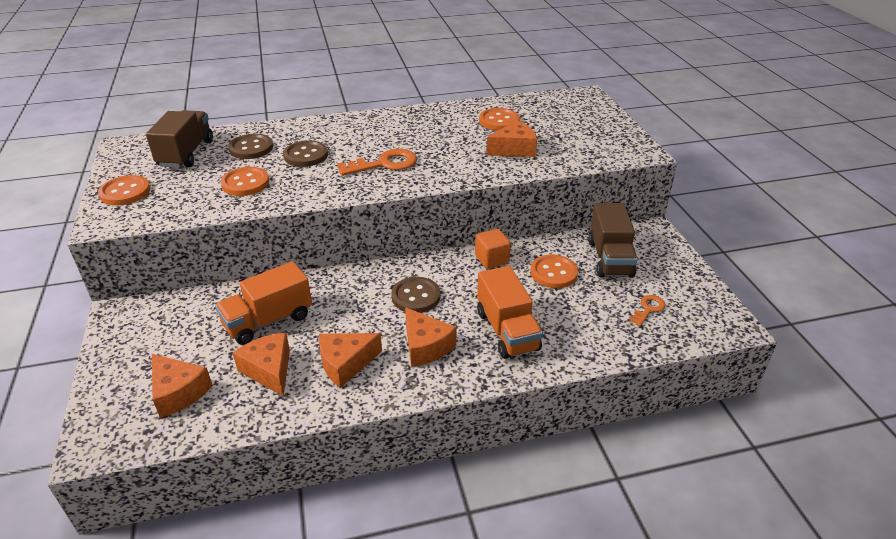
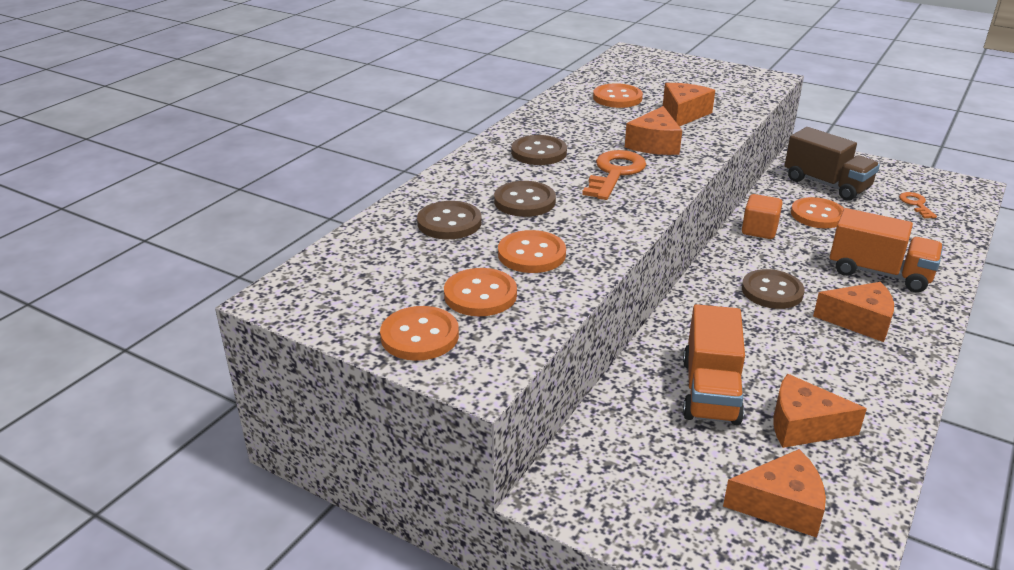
camera: 45 degrees left, 5 degrees down
(183, 189) = (480, 295): none -> orange button
(186, 153) = (387, 264): brown truck -> none
(346, 364) = (841, 375): orange cheese -> orange cheese (654, 144)
(375, 133) = (539, 152): none -> brown button

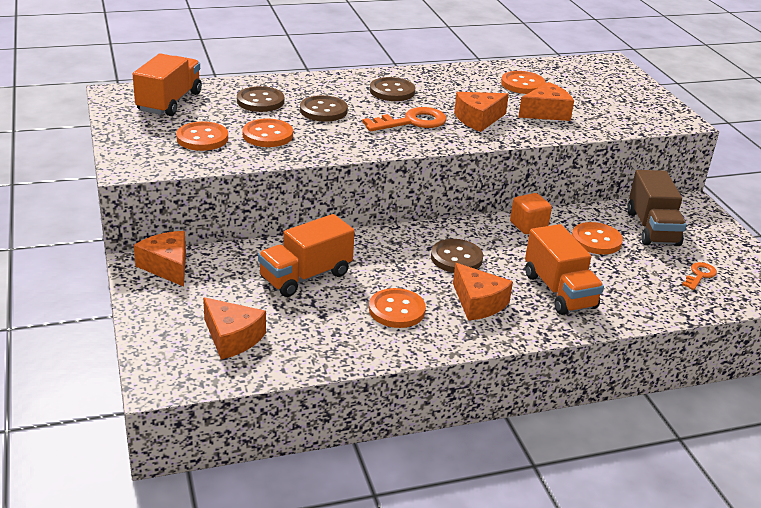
camera: 40 degrees right, 0 degrees up
(360, 274) = (169, 102): none -> orange truck
(420, 336) = (139, 139): orange button -> orange button (396, 310)
(803, 426) = (321, 320): orange cheese -> orange cheese (167, 266)

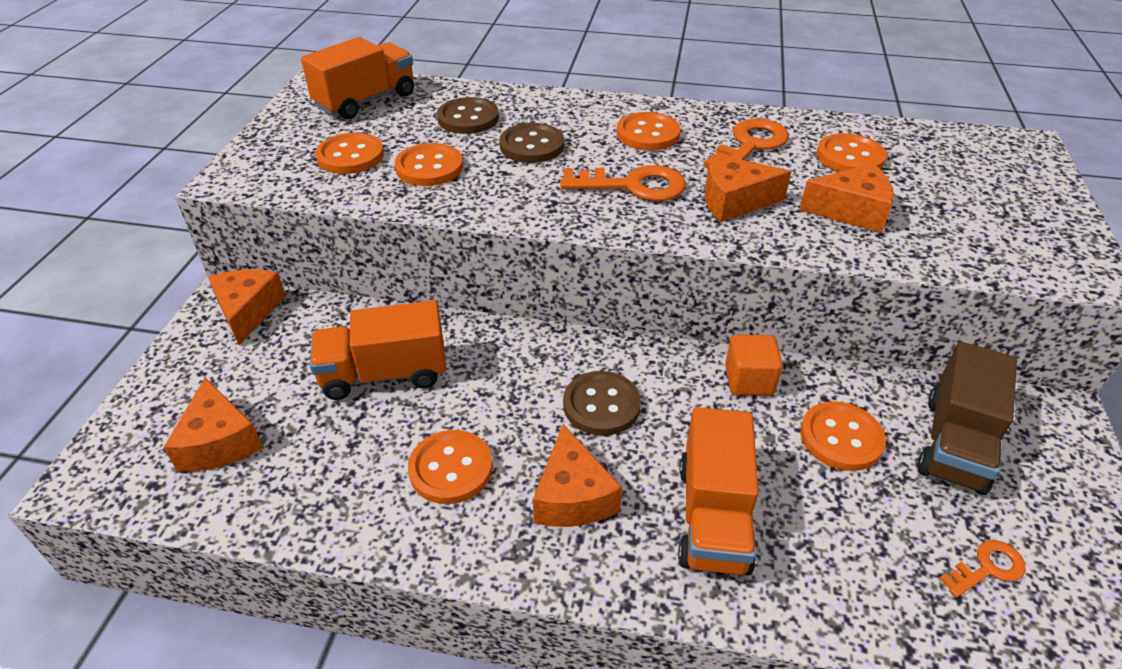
camera: 30 degrees right, 10 degrees up
(392, 91) = (648, 134): brown button -> orange button
(460, 87) = (750, 145): none -> orange key

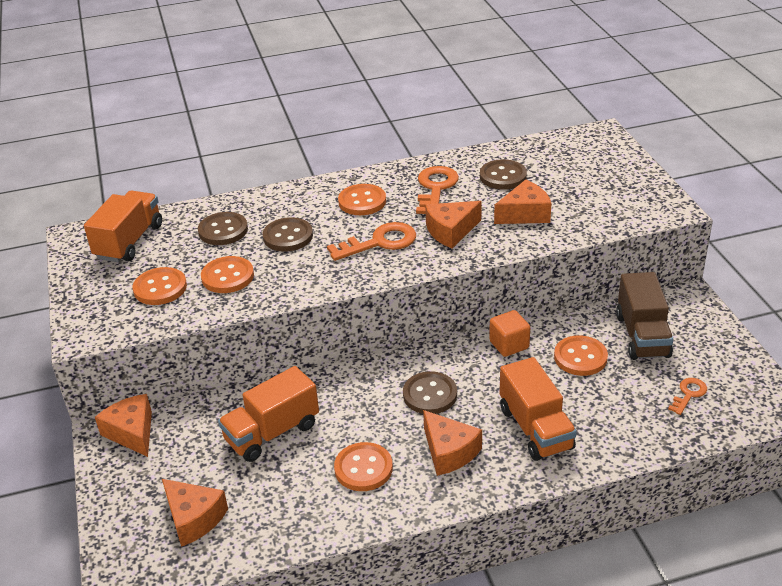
camera: 25 degrees left, 5 degrees down
(850, 157) = (503, 176): orange button -> brown button

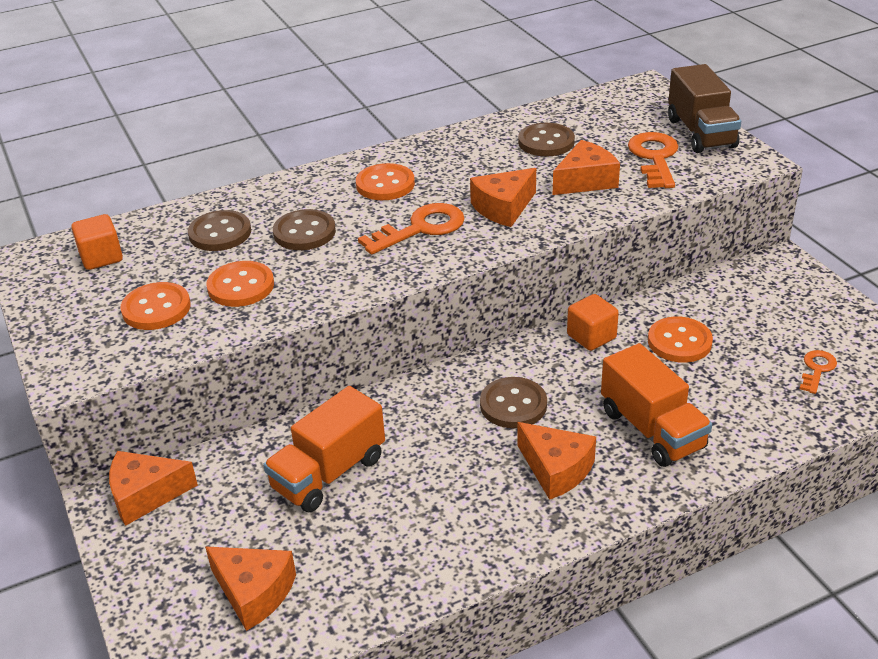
camera: 10 degrees left, 0 degrees up
(129, 242) = (101, 257): orange truck -> orange cube
(132, 432) = (145, 495): orange cheese -> orange cheese turned 60 degrees counterclockwise
(363, 468) = (456, 502): orange button -> none
(435, 188) = (470, 162): orange key -> orange key (655, 158)
(642, 336) = (743, 310): brown truck -> brown truck (700, 133)

